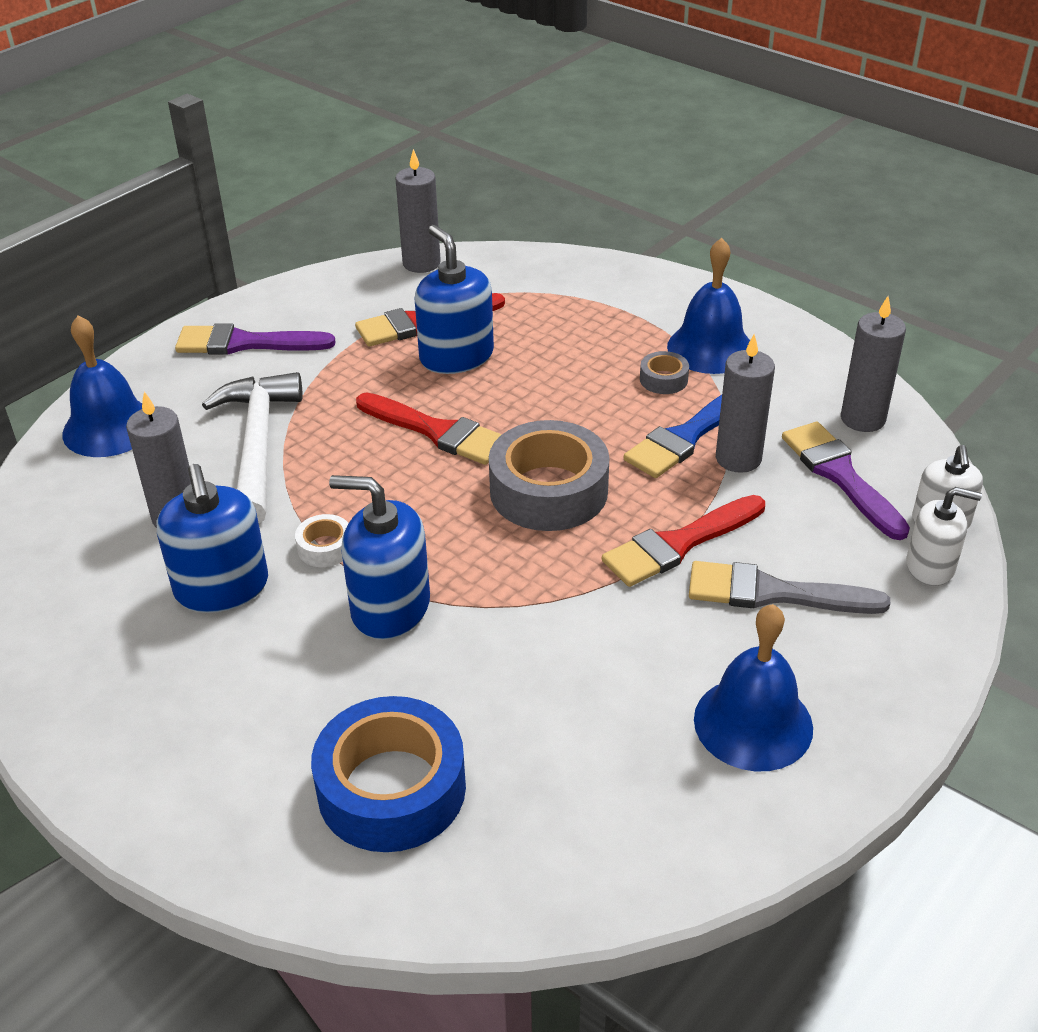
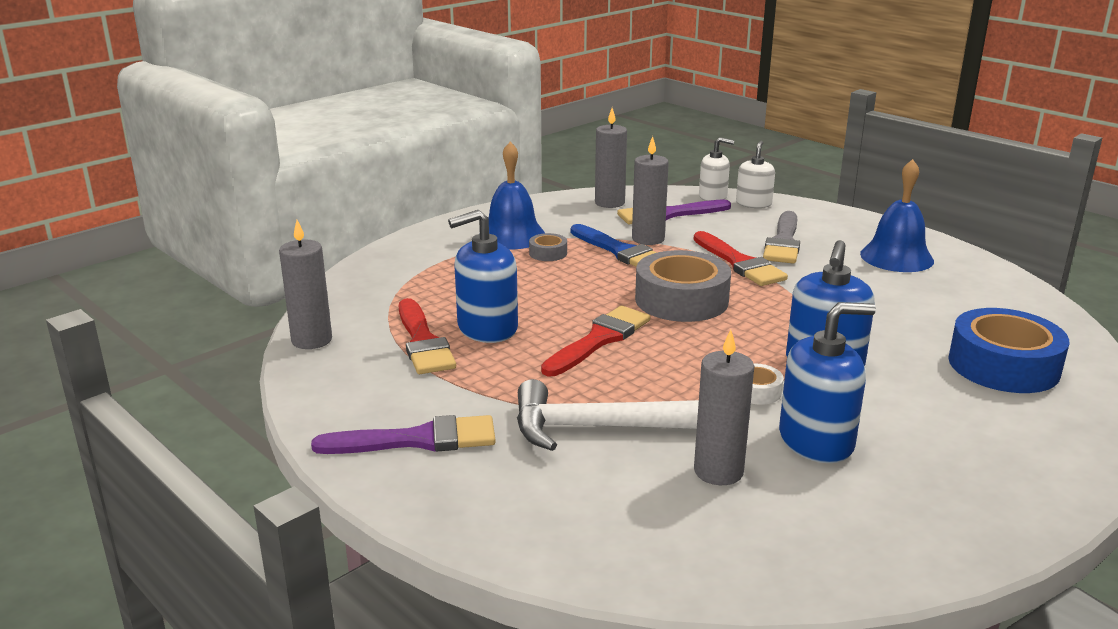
camera: 85 degrees left, 15 degrees down
(109, 427) = (558, 528): blue bell -> none
(246, 343) = (417, 440): purple brush -> purple brush turned 105 degrees counterclockwise

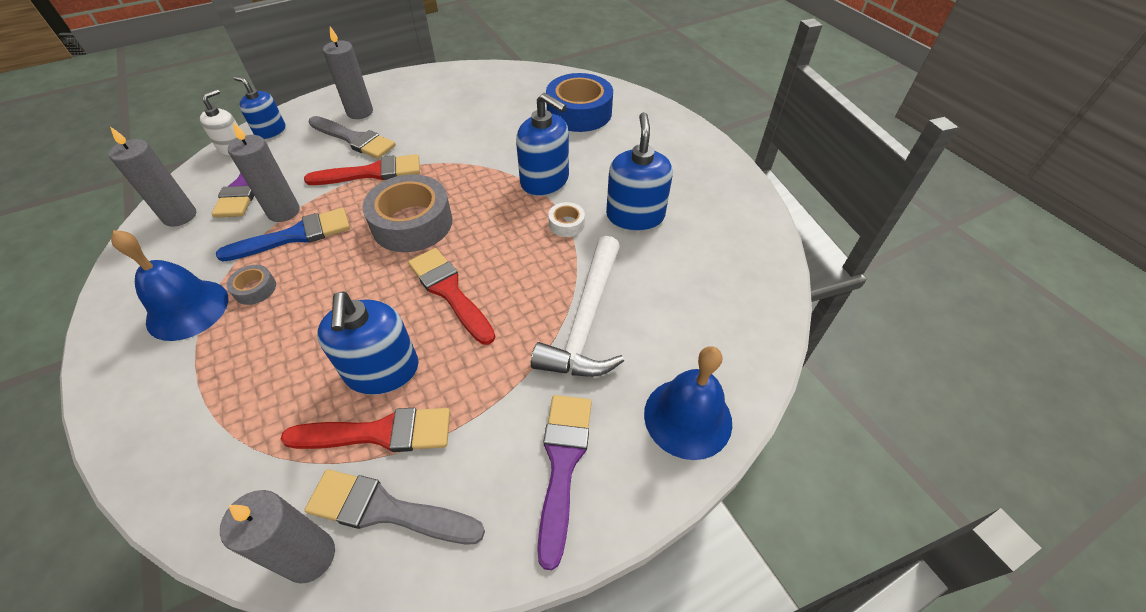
camera: 75 degrees left, 25 degrees up
(354, 361) = (387, 510): none -> grey brush
(718, 471) = (657, 273): grey candle -> grey candle (360, 112)
(753, 203) = (270, 131): white soap dispenser -> blue soap dispenser
(896, 257) = (419, 98): blue bell -> blue bell (687, 417)

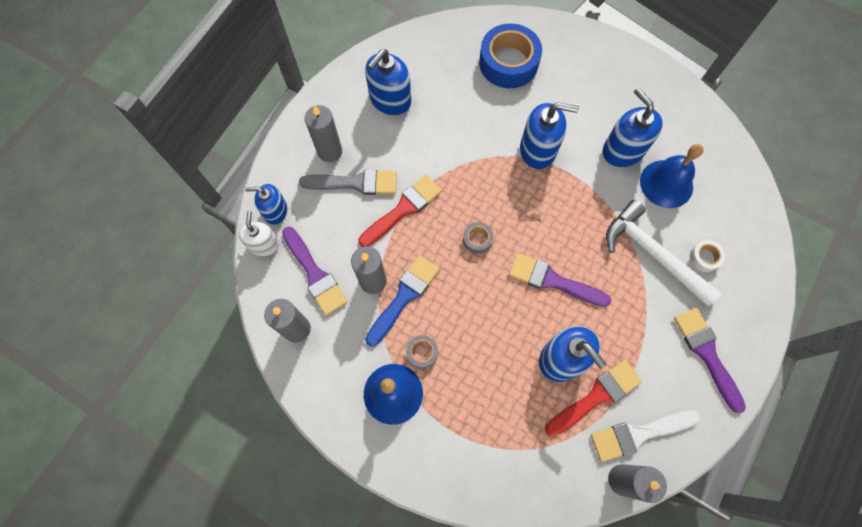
camera: 30 degrees left, 20 degrees up
(387, 510) = (639, 434): grey brush -> white brush
(412, 223) = (477, 239): grey tape -> grey tape, size x0.45
(447, 99) = (390, 100): none -> blue soap dispenser
(450, 292) = (553, 281): red brush -> purple brush
(566, 224) = (583, 182): white tape -> white tape (704, 257)
(586, 320) = (652, 254): white hammer -> white hammer turned 150 degrees clockwise
(687, 417) = (750, 287): blue bell -> blue bell (666, 183)

